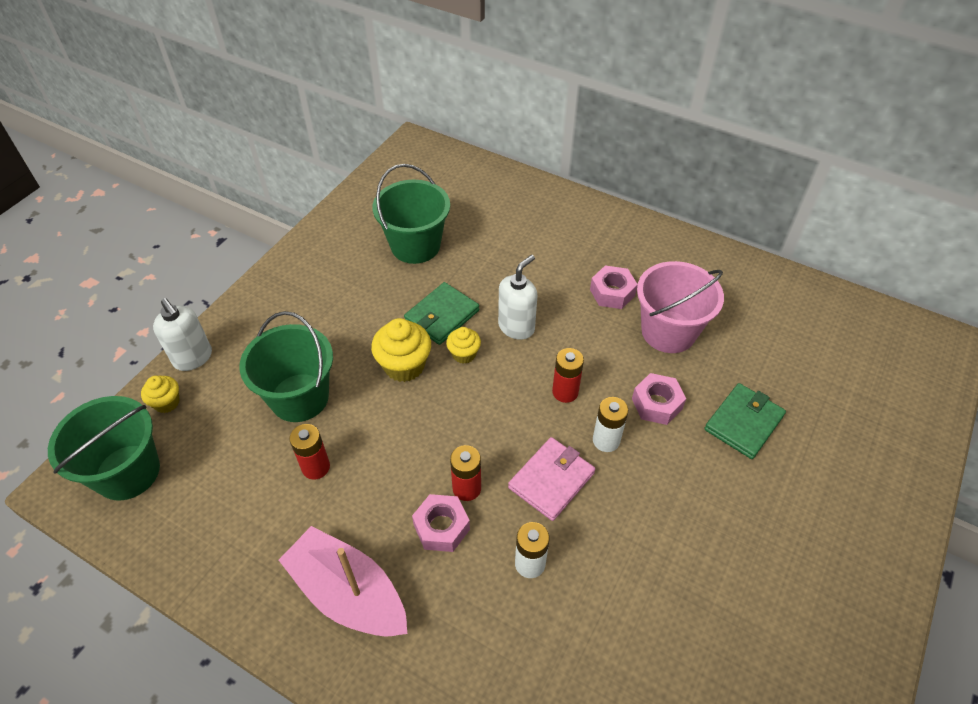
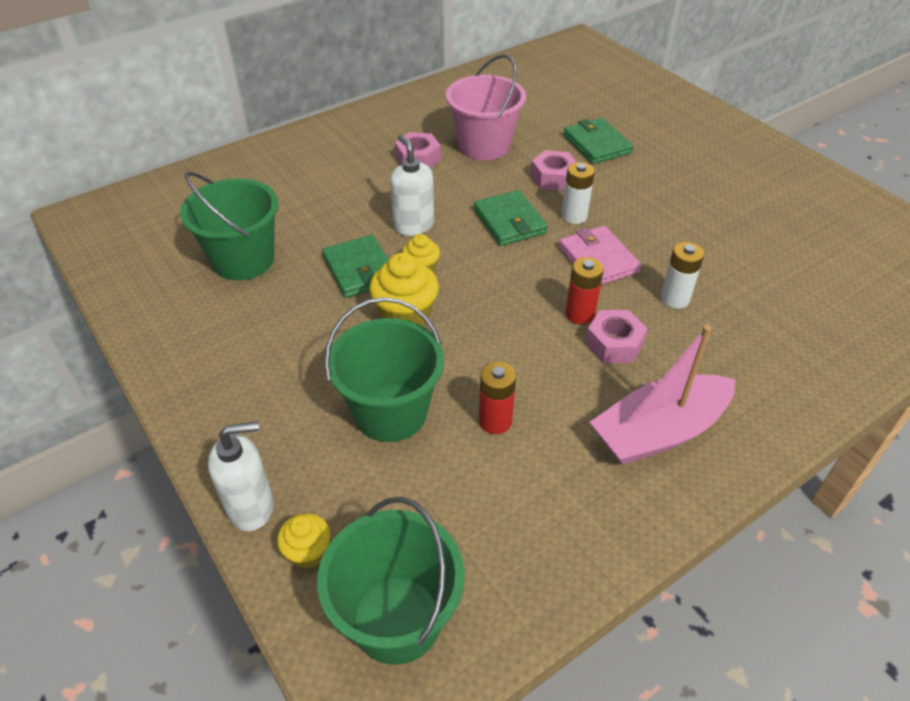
camera: 65 degrees left, 5 degrees down
(565, 392) = (509, 221): red battery -> green wallet

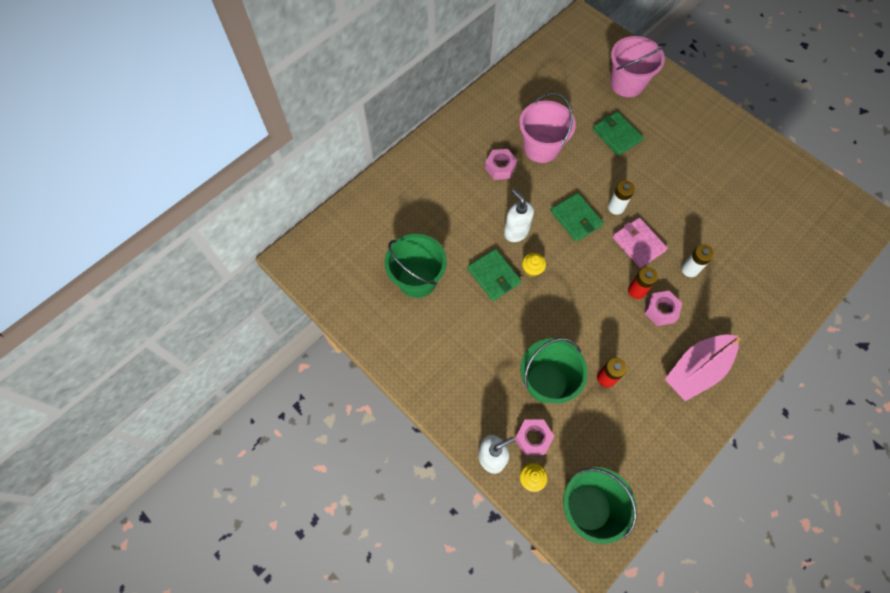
camera: 10 degrees left, 20 degrees up
(405, 315) = (533, 309): yellow cupcake -> none
(553, 178) = (595, 173): pink nut -> pink nut (533, 438)
(625, 99) = (627, 83): none -> pink bucket

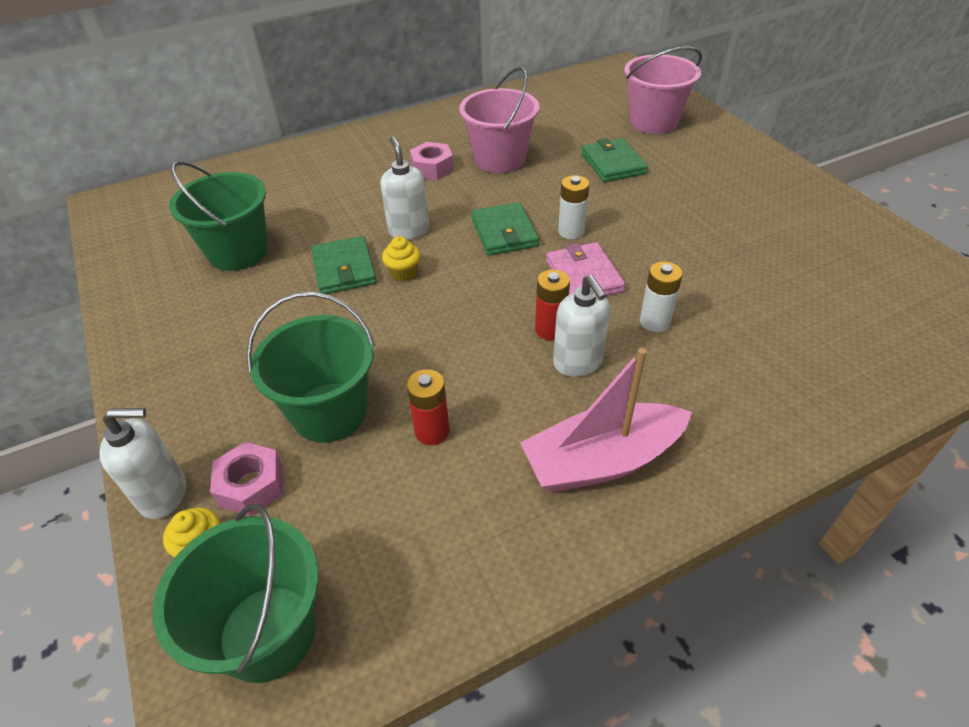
camera: 20 degrees right, 20 degrees down
(660, 310) = (578, 363): pink nut -> white soap dispenser

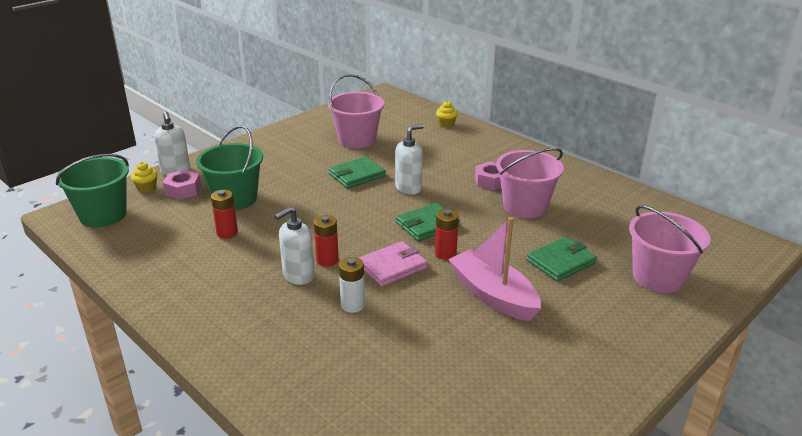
camera: 70 degrees right, 15 degrees down
(238, 252) = (357, 140): green bucket -> pink bucket
(403, 273) = (362, 195): yellow cupcake -> yellow cupcake (446, 124)
(571, 231) = (445, 253): white battery -> red battery
(602, 460) = (214, 296): pink boat -> pink boat (493, 295)

